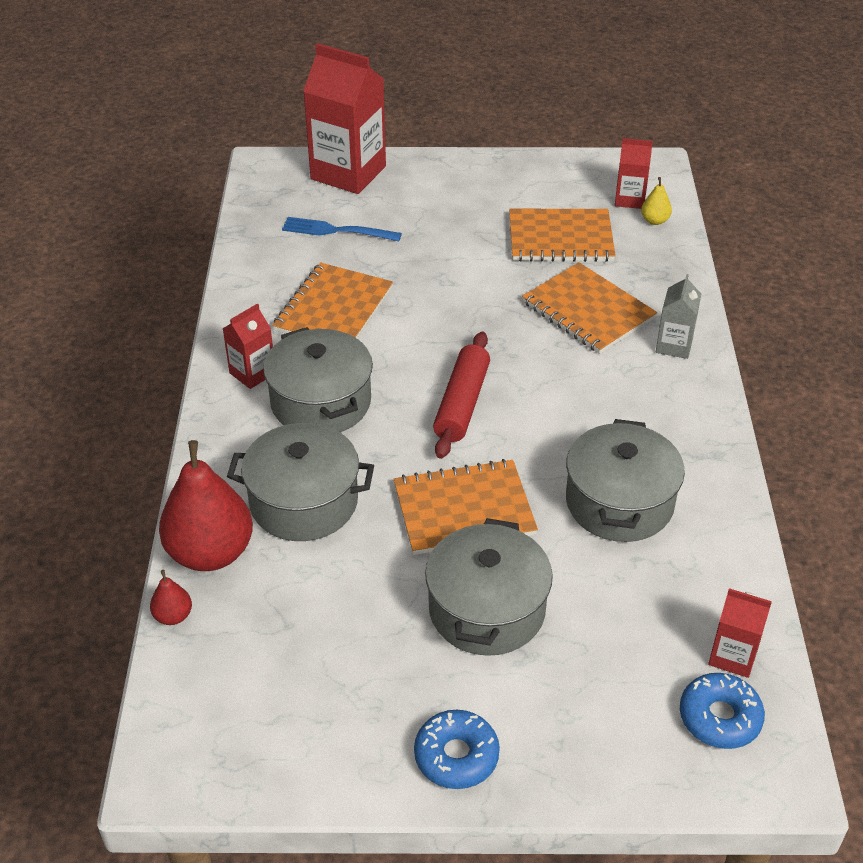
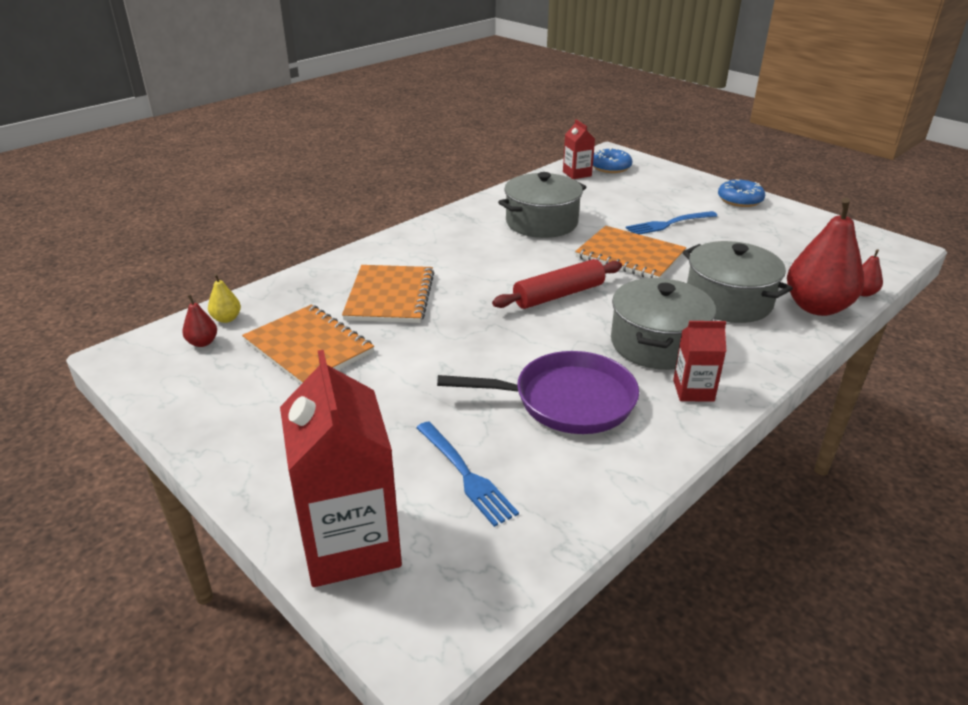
camera: 135 degrees left, 10 degrees down
(334, 309) = (567, 400): orange notebook -> purple pan
(486, 609) = (669, 224): grey pot -> blue fork
(629, 199) = (203, 342): red carton -> red pear
(674, 345) = (382, 256): grey carton -> none

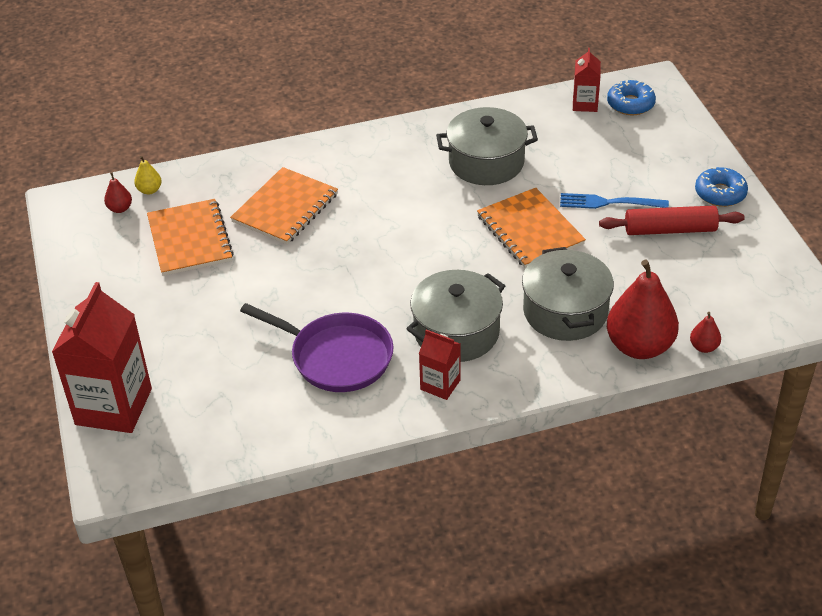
camera: 30 degrees right, 10 degrees up
(465, 475) = (217, 387): blue fork -> none
(558, 295) = (423, 254): red rolling pin -> red rolling pin (670, 230)

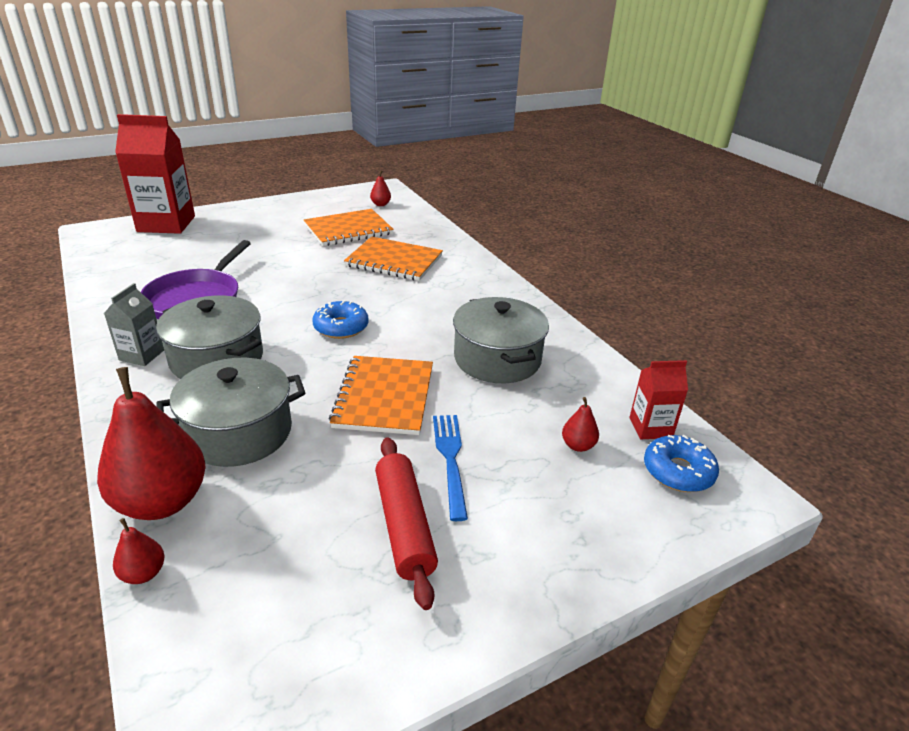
camera: 75 degrees right, 10 degrees down
(149, 190) = (404, 211): yellow pear -> none
(440, 385) = (142, 355): red carton -> grey carton
(530, 230) = (384, 397): orange notebook -> orange notebook turned 45 degrees counterclockwise
(600, 141) = (578, 445): none -> red pear
(720, 193) = (506, 587): blue donut -> blue donut (341, 327)

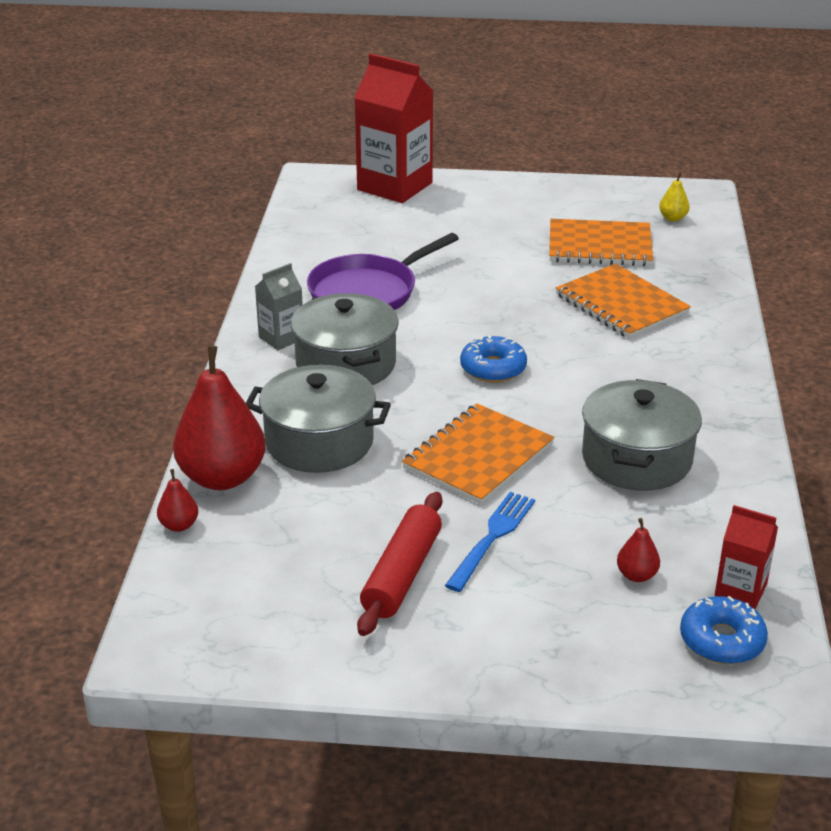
camera: 35 degrees right, 0 degrees up
(380, 204) = (673, 218): red pear -> yellow pear

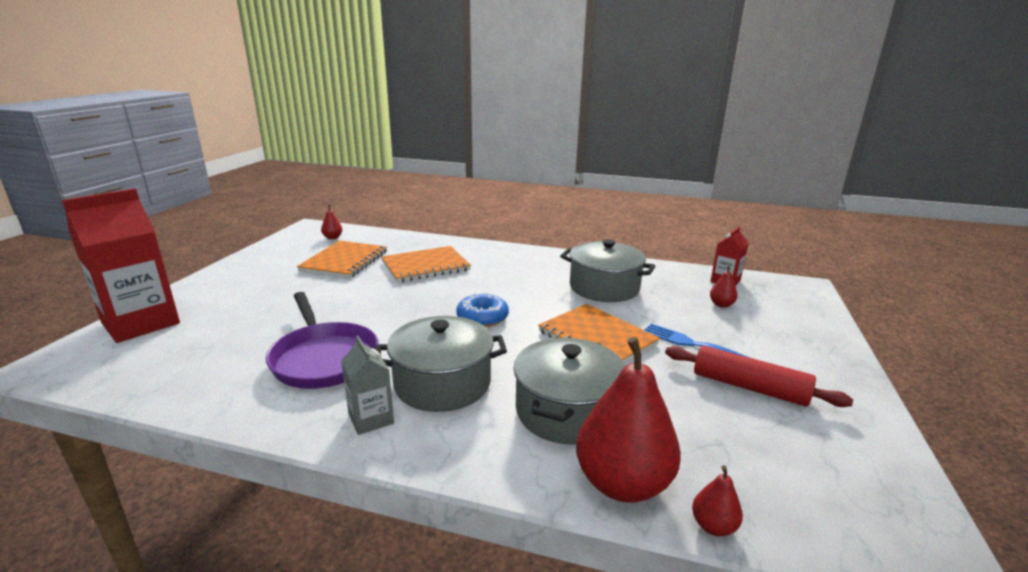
camera: 80 degrees left, 10 degrees down
(673, 218) = (332, 237): yellow pear -> red pear
(722, 640) = (770, 292): blue donut -> none

